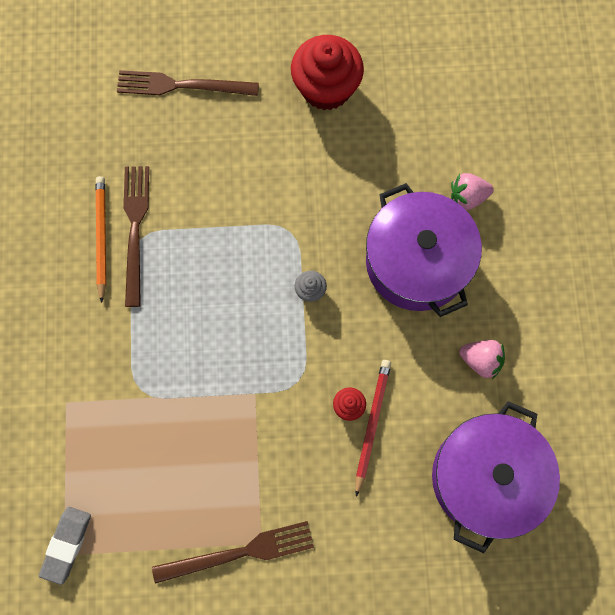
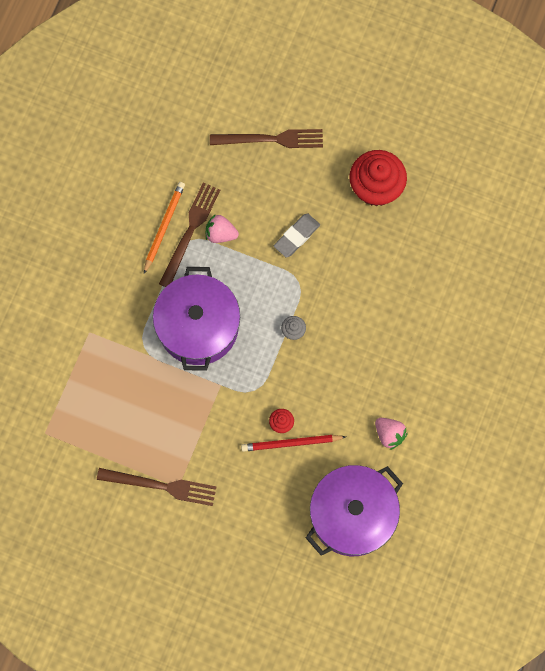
camera: 25 degrees right, 0 degrees up
(67, 544) = (49, 427): grey eraser -> grey eraser (297, 236)
(182, 85) = (271, 139): brown fork -> brown fork turned 150 degrees clockwise
(372, 424) = (291, 443): red pencil -> red pencil turned 135 degrees counterclockwise
(417, 262) = (379, 345): purple pot -> purple pot (198, 326)
(467, 197) = (439, 314): pink strawberry -> pink strawberry (220, 234)

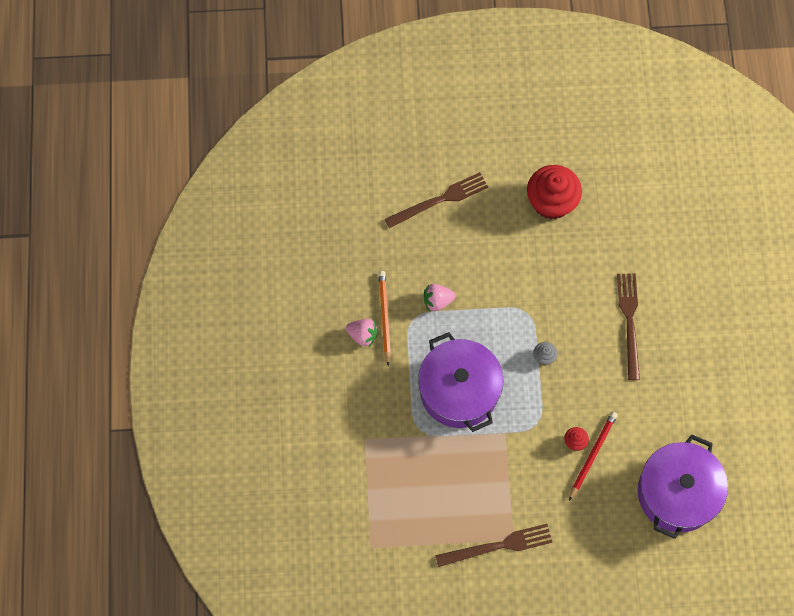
camera: 25 degrees left, 5 degrees down
(190, 231) = (409, 311): brown fork -> brown fork (629, 322)
(291, 443) = (592, 455): red pencil -> red pencil turned 150 degrees clockwise
(297, 236) = (505, 274): grey eraser -> none
(389, 434) = (672, 408): pink strawberry -> pink strawberry (363, 335)

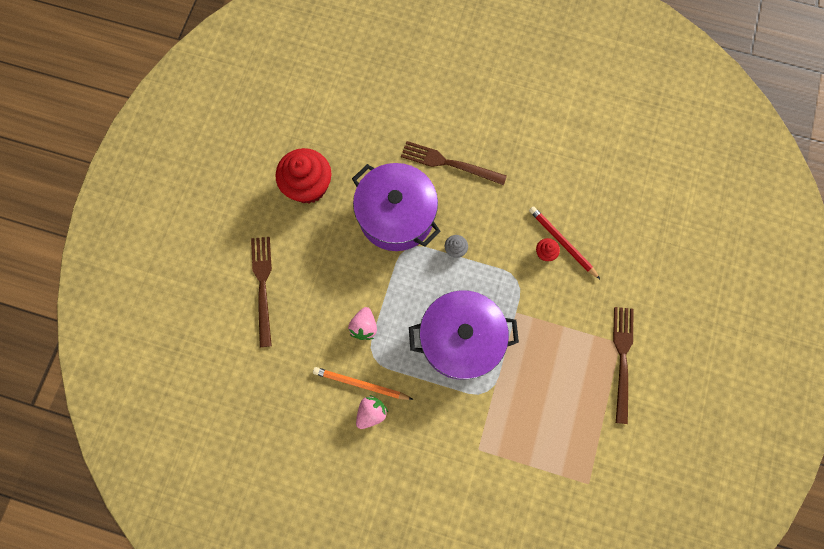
camera: 70 degrees left, 5 degrees up
(677, 493) = (619, 185): purple pot -> purple pot (396, 215)

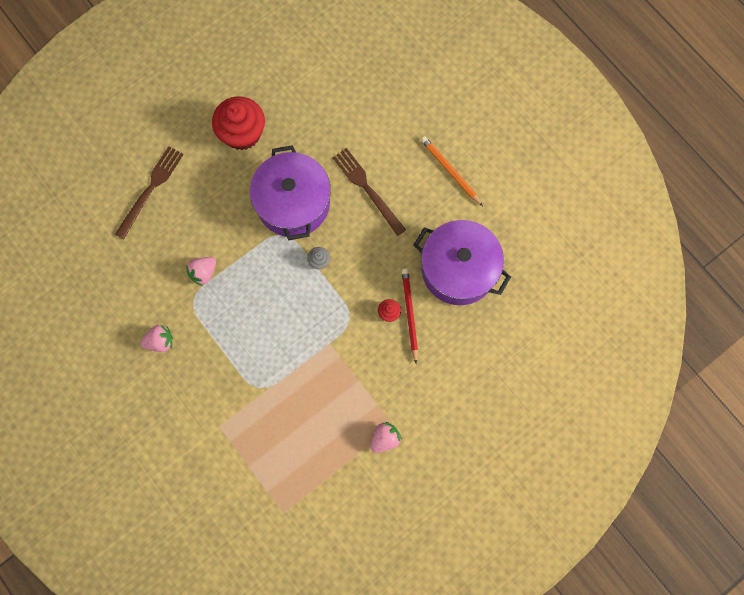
camera: 35 degrees right, 0 degrees up
(361, 384) = (168, 314): orange pencil -> orange pencil (450, 171)
(460, 339) = (269, 334): purple pot -> purple pot (458, 269)
(622, 359) = (385, 439): brown fork -> pink strawberry

